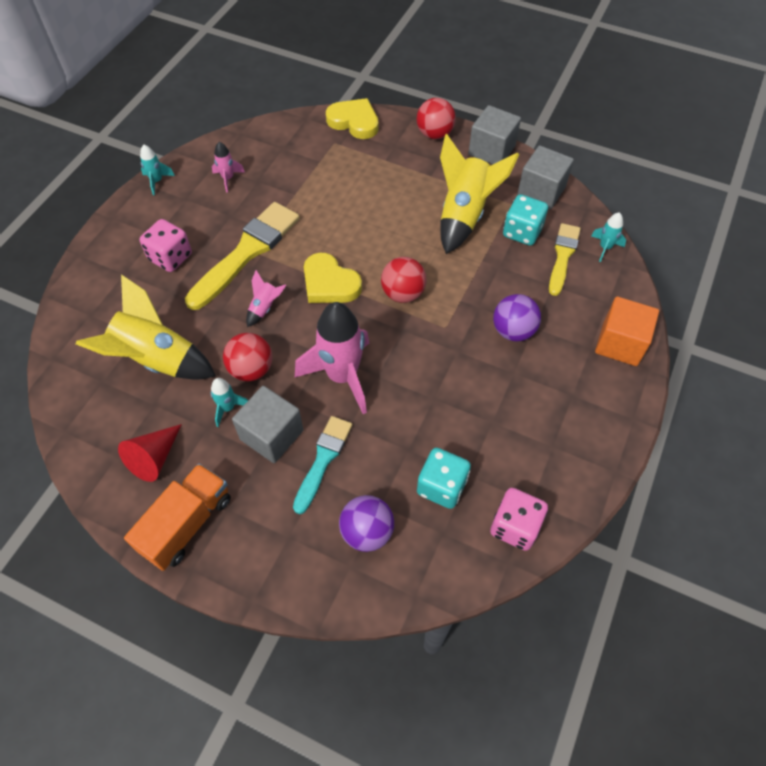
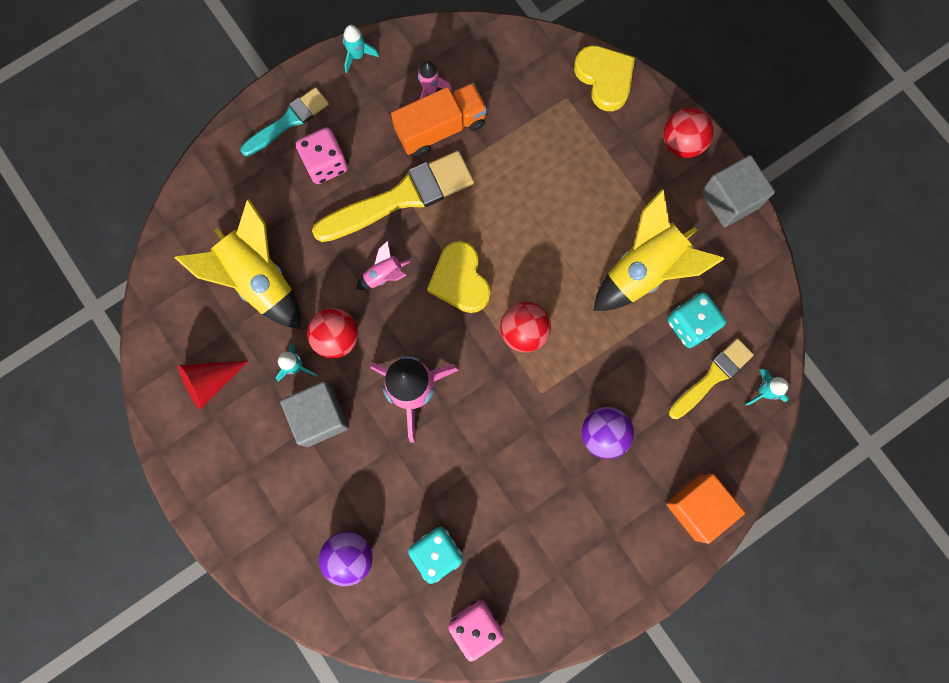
camera: 30 degrees right, 20 degrees up
(187, 524) = (208, 461): orange truck -> orange truck (441, 128)
(323, 460) = (350, 467): turquoise brush -> turquoise brush (288, 121)
(541, 191) = (746, 284): grey cube -> none

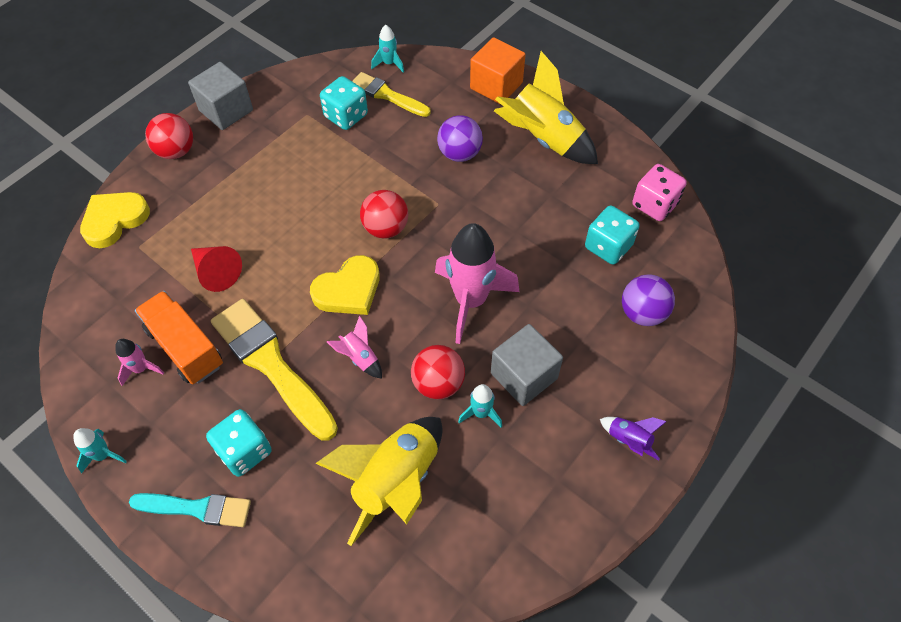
camera: 105 degrees left, 20 degrees down
(210, 382) = (526, 495): red cone -> red cone (216, 272)
(228, 489) = (629, 440): none -> purple rocket
(288, 121) = (197, 508): turquoise brush -> turquoise brush turned 150 degrees clockwise
(325, 164) = (244, 451): pink dice -> turquoise dice
(644, 270) = (304, 154): yellow rocket -> yellow rocket (543, 139)

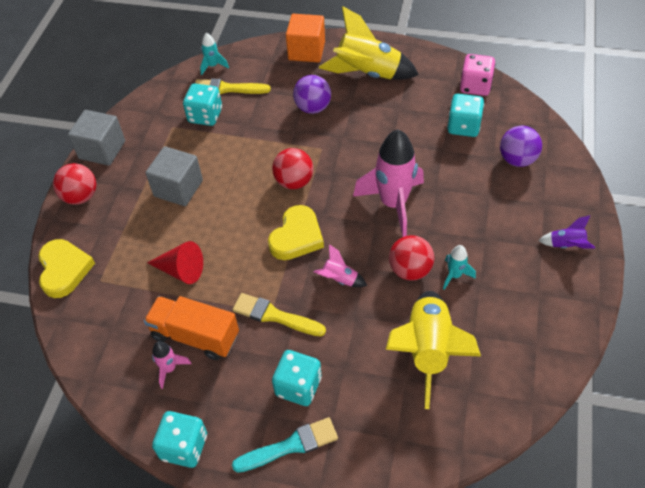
camera: 25 degrees left, 5 degrees down
(103, 455) = (184, 447): turquoise rocket -> turquoise dice
(114, 220) = (64, 270): yellow heart -> yellow heart turned 150 degrees clockwise
(271, 364) = (274, 316): yellow brush -> yellow brush, size x0.60
(524, 376) = (466, 237): grey cube -> grey cube (178, 188)

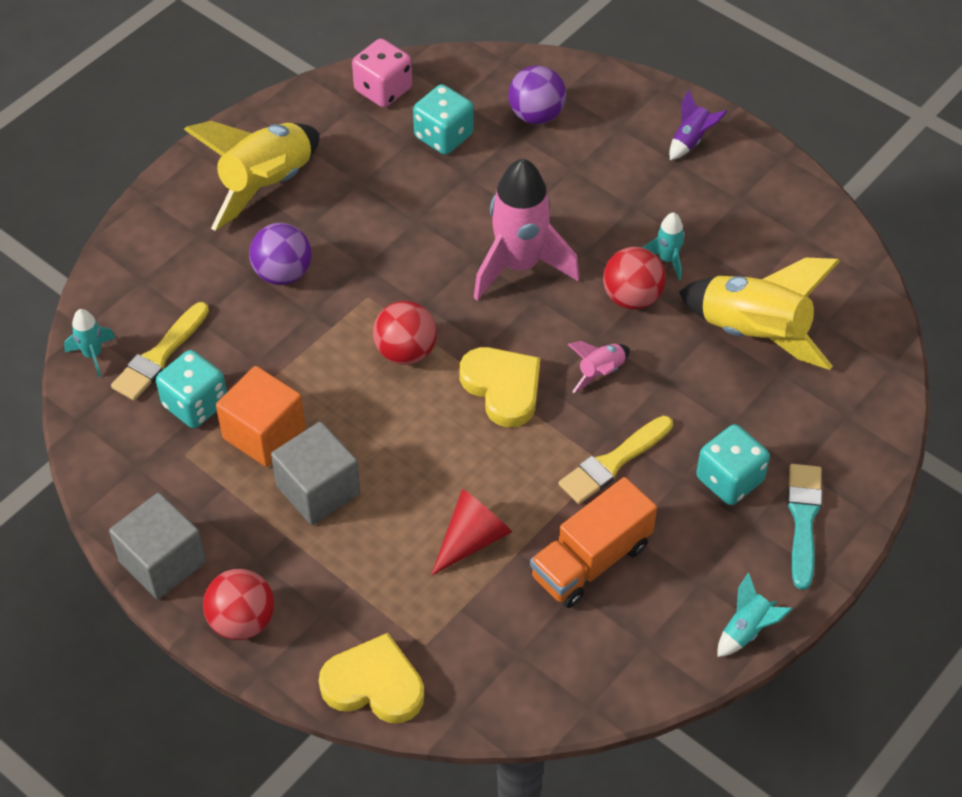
camera: 65 degrees left, 0 degrees up
(169, 369) = (624, 607): pink rocket -> none
(184, 447) = (746, 630): turquoise dice -> turquoise rocket
(306, 51) = (159, 231): orange cube -> orange cube (264, 433)

